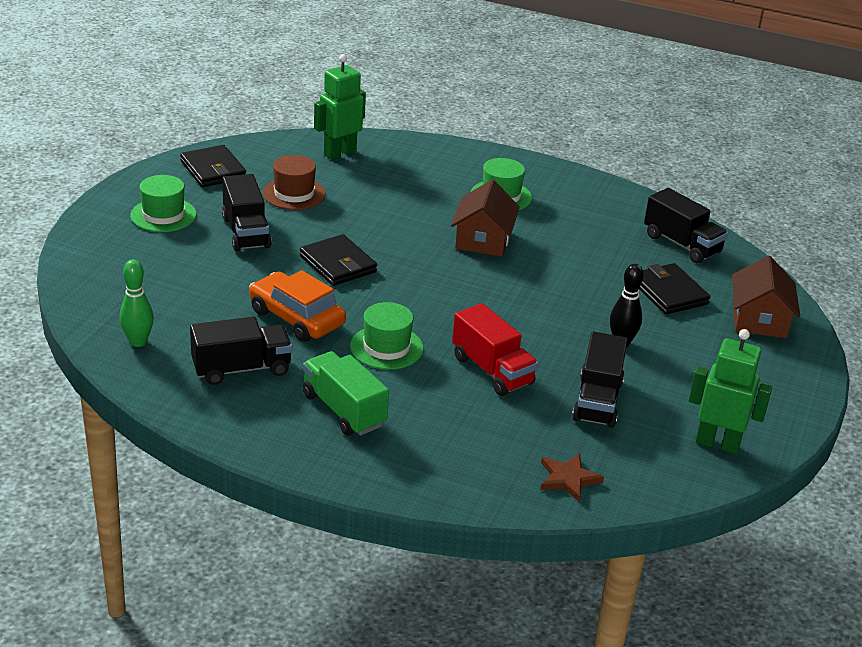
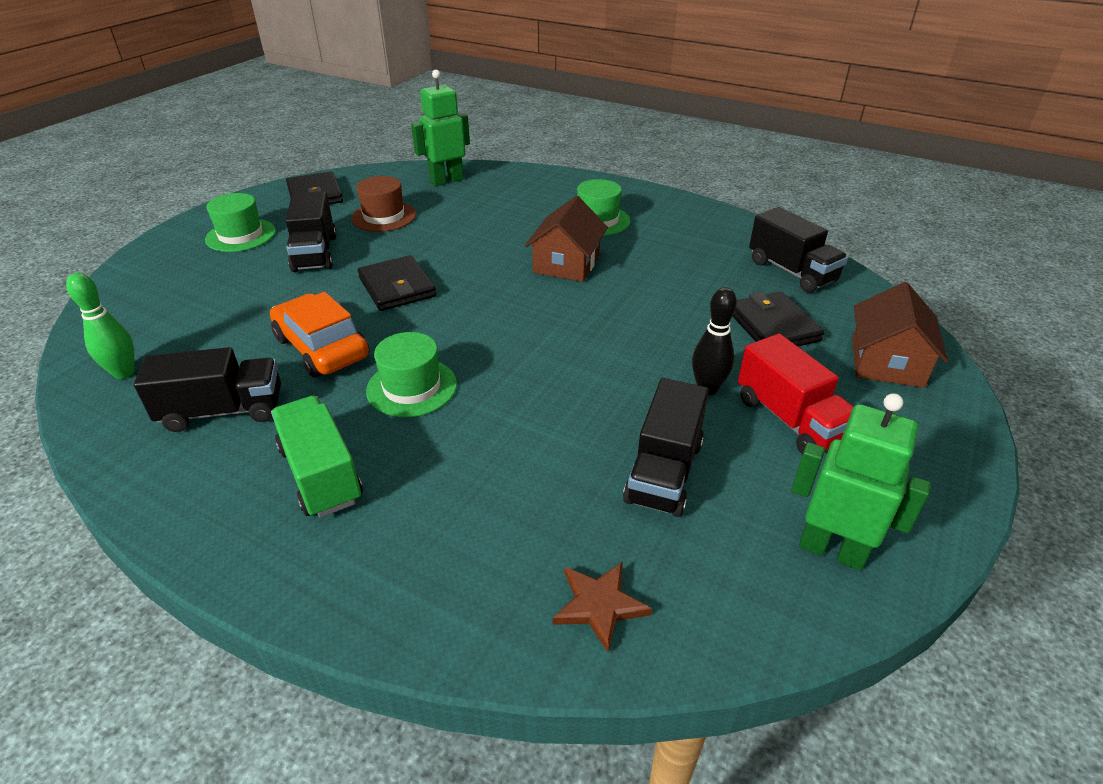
camera: 10 degrees right, 5 degrees up
(492, 370) = (533, 422): red truck -> red truck (790, 419)

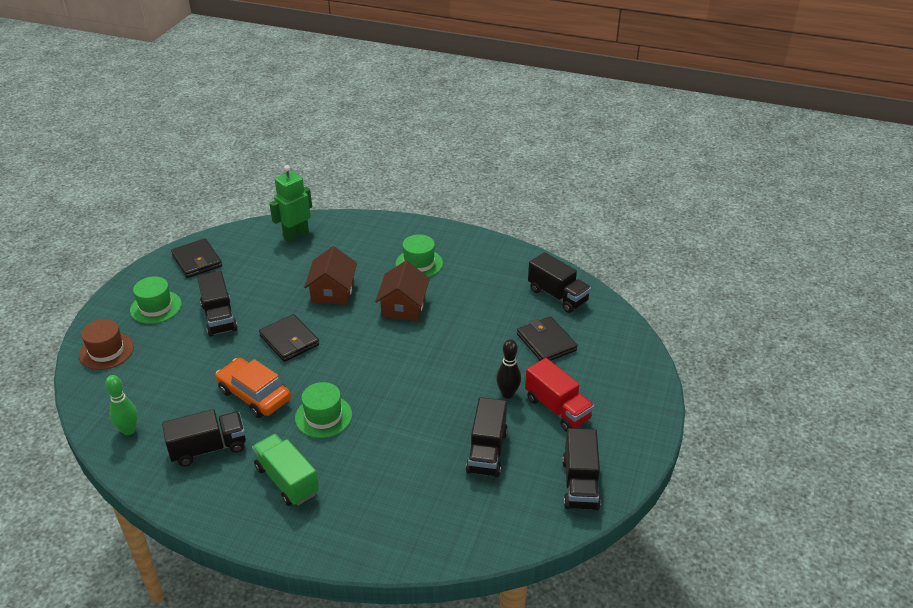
camera: 10 degrees left, 0 degrees up
(384, 216) = (258, 277): brown hat -> brown hat (106, 351)
(599, 605) = (461, 530): brown star -> none
(832, 550) = (580, 484): green robot -> black truck
(886, 362) = (616, 361): brown house -> brown house (332, 291)

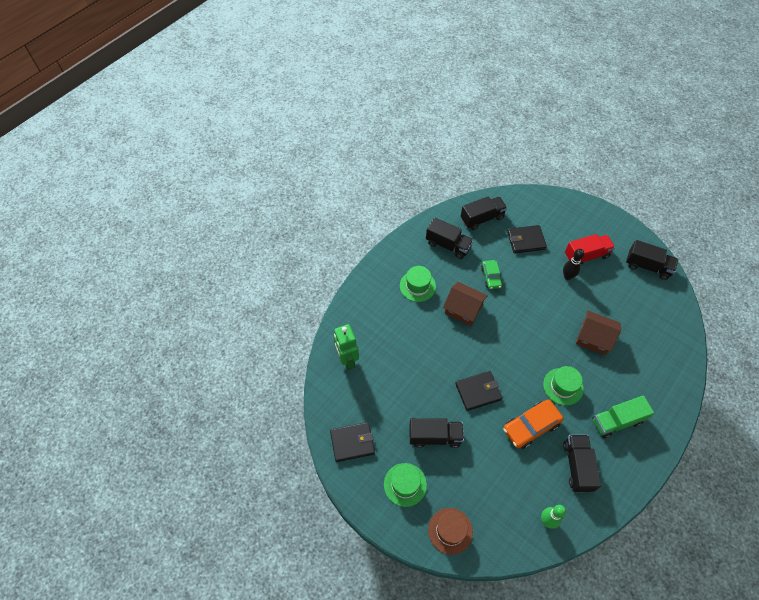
camera: 70 degrees left, 20 degrees up
(332, 291) = (430, 350): brown house -> brown house (593, 338)
(465, 320) = (491, 277): none -> green car
(487, 451) = (614, 303): black truck -> black truck (448, 245)

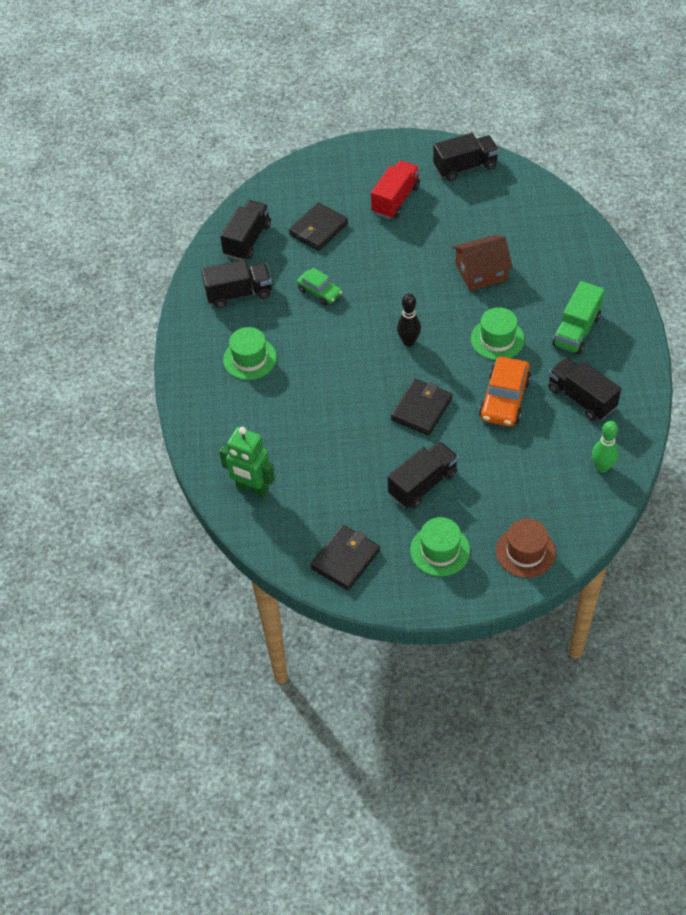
camera: 40 degrees left, 5 degrees down
(463, 309) = (324, 344): brown house -> none
(567, 276) = (397, 233): black bowling pin -> black bowling pin (409, 342)

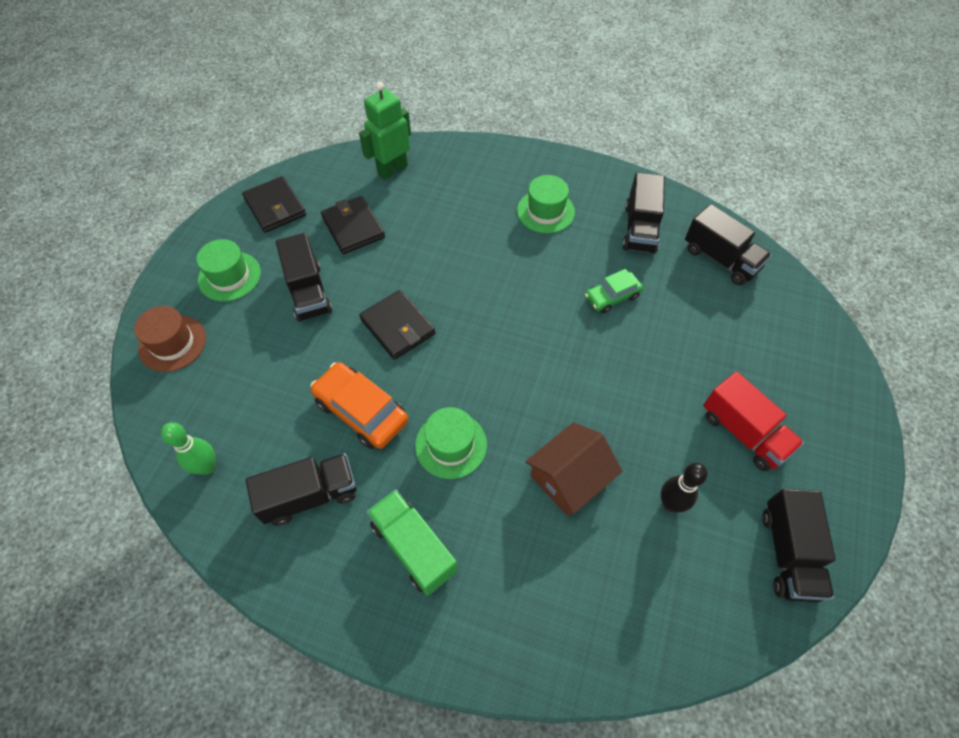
camera: 110 degrees right, 5 degrees up
(318, 229) = (716, 330): black wallet -> black wallet (353, 227)
(409, 342) = (496, 352): black bowling pin -> black bowling pin (670, 504)
(481, 272) = (569, 477): brown house -> brown house turned 45 degrees clockwise

